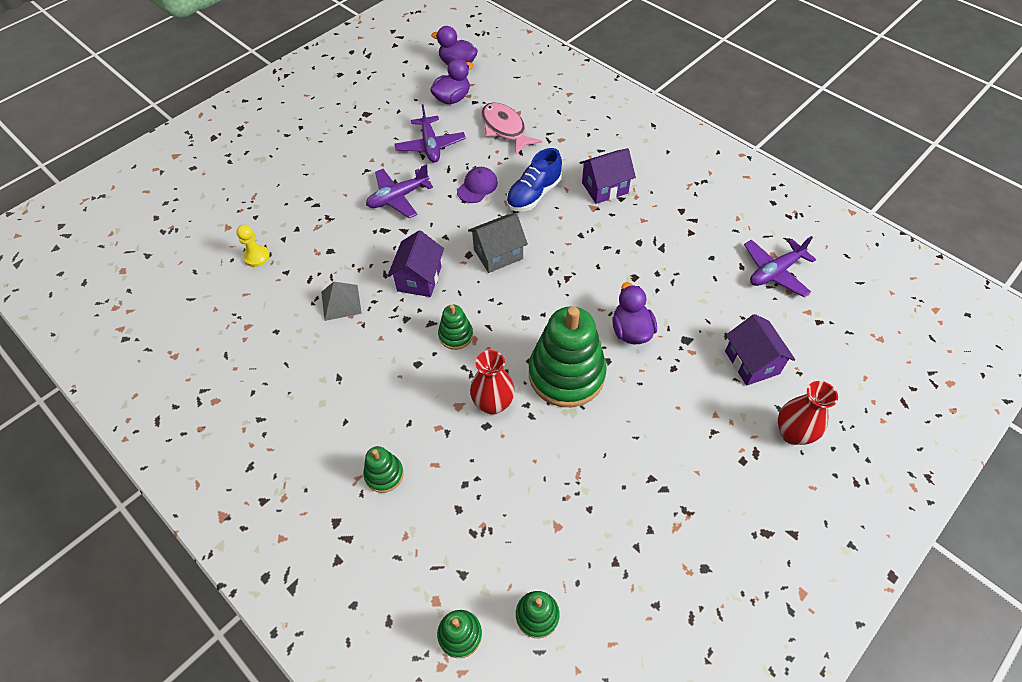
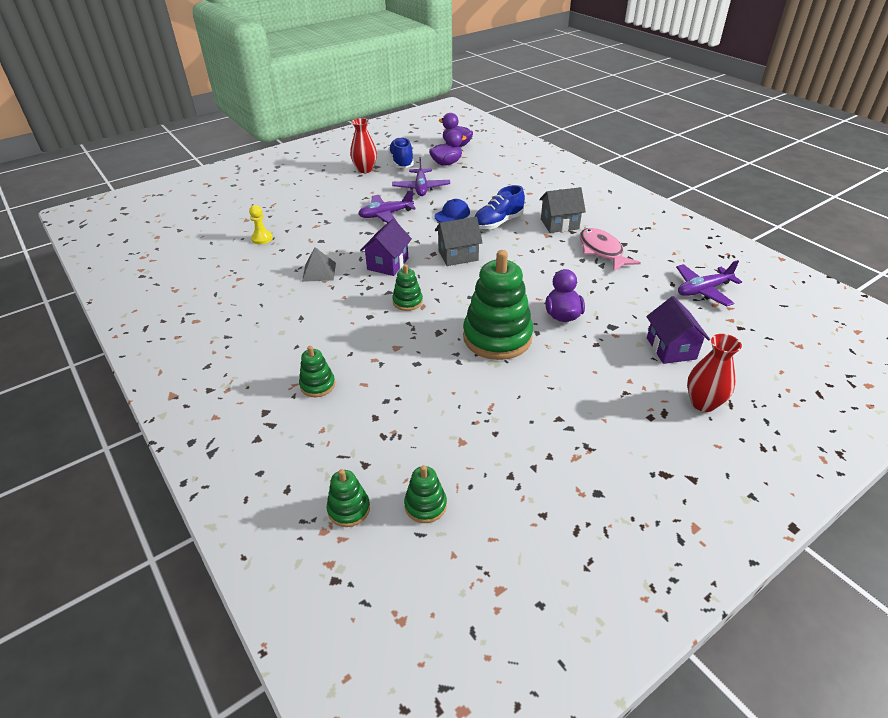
camera: 10 degrees right, 15 degrees down
(396, 103) = (401, 162): none -> blue shoe
(477, 187) = (452, 214): purple cap -> blue cap
(493, 403) = (427, 349): red vase -> red vase (365, 169)
(505, 129) = (484, 183): pink fish -> pink fish (602, 251)
(604, 188) = (559, 224): purple house -> grey house

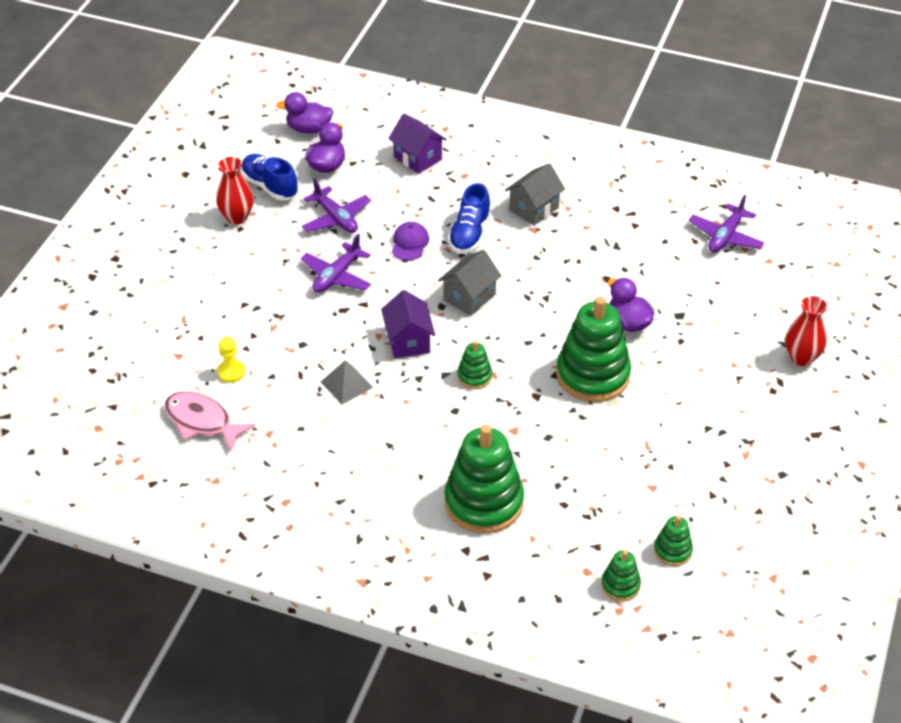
camera: 35 degrees left, 5 degrees up
(317, 385) = (484, 502): green stacking toy -> green stacking toy, size x2.13
(452, 214) = (410, 243): blue cap -> purple cap
(602, 251) = (603, 227): pink fish -> pink fish (202, 421)
(671, 348) = (742, 315): purple house -> purple house (417, 158)

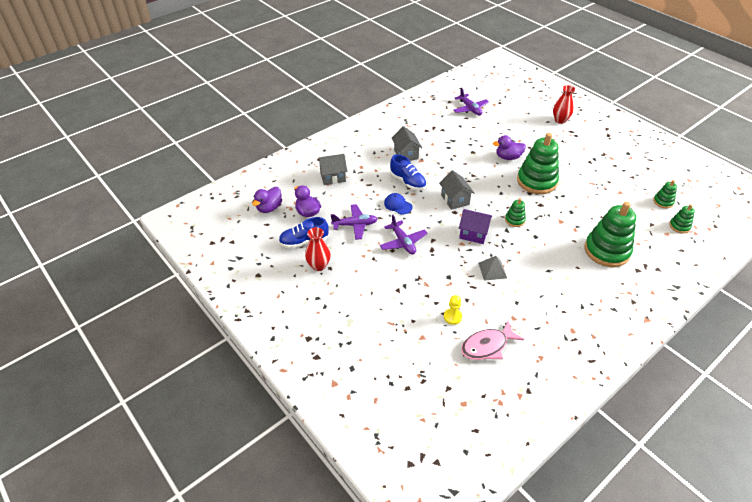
camera: 60 degrees left, 0 degrees up
(410, 243) = (398, 205): purple cap -> blue cap
(417, 158) = (333, 177): purple house -> grey house

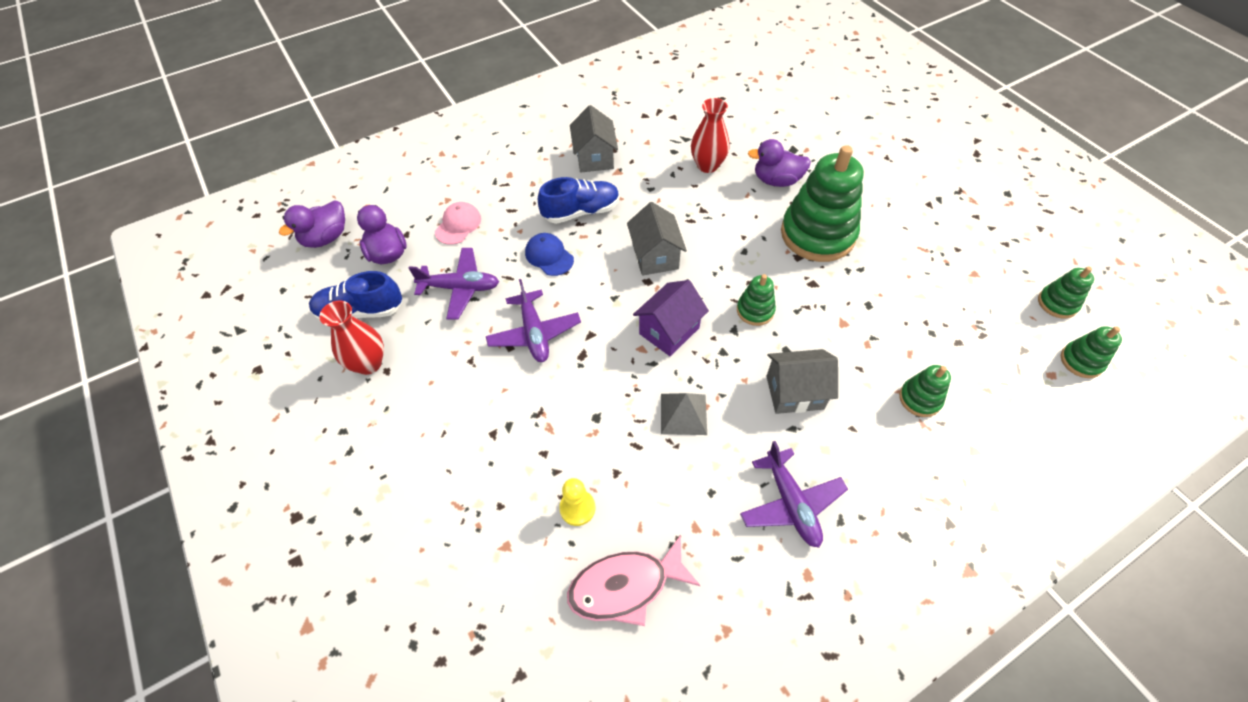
camera: 10 degrees right, 10 degrees up
(333, 177) = (454, 190): grey house -> grey house (794, 392)
(342, 194) = (458, 225): none -> pink cap
(407, 182) = (581, 212): blue shoe -> blue shoe turned 75 degrees counterclockwise
(470, 109) = (733, 81): purple plane -> purple plane (791, 503)
(473, 234) = (669, 331): purple house -> purple house turned 75 degrees counterclockwise
(560, 120) = (892, 116): red vase -> red vase (707, 165)
(606, 251) = (920, 399): green stacking toy -> green stacking toy, size x0.47

